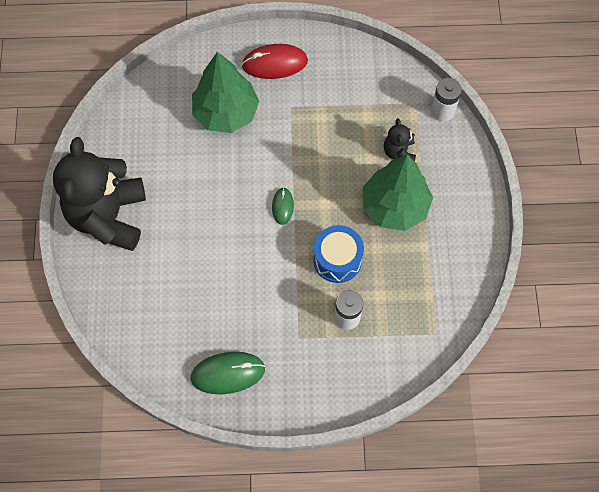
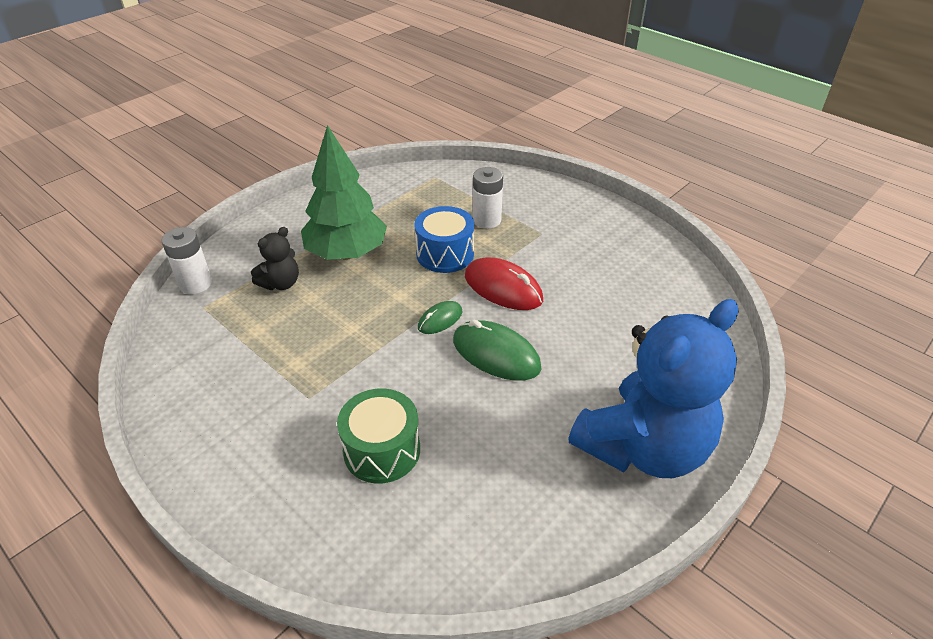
camera: 135 degrees left, 25 degrees down
(108, 216) = (643, 447): black teddy bear -> blue teddy bear
(226, 113) = (382, 450): green tree -> green drum
(228, 373) = (629, 249): green mouse -> green mouse (496, 354)
(275, 63) = (255, 459): red mouse -> red mouse (503, 288)

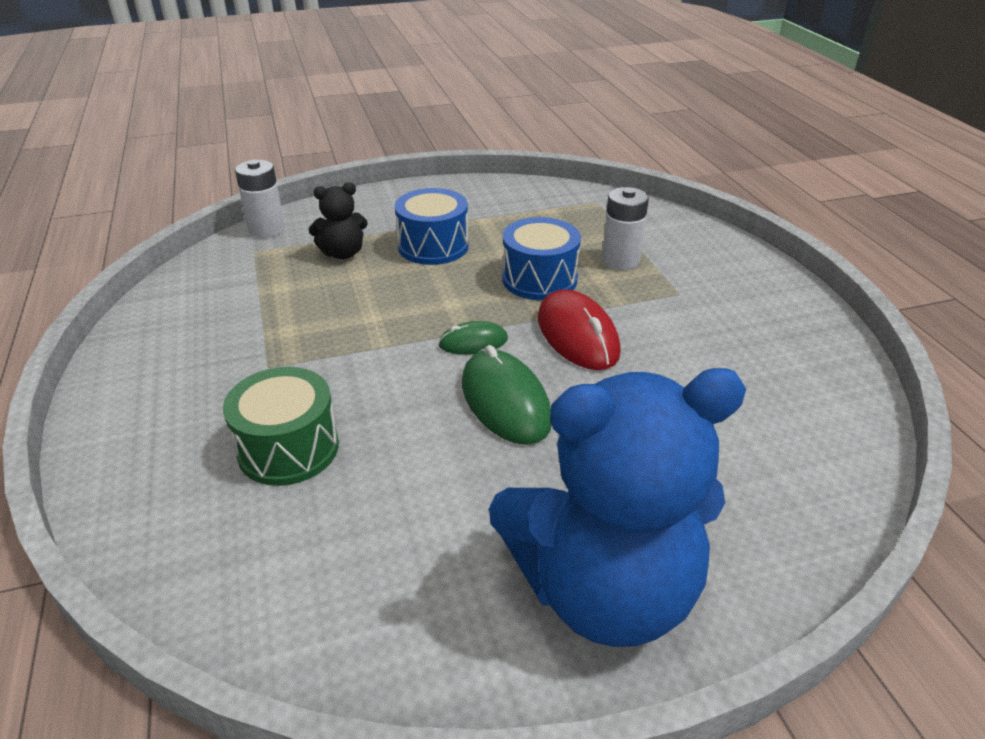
camera: 30 degrees right, 5 degrees down
(346, 253) = (433, 246): green tree -> blue drum

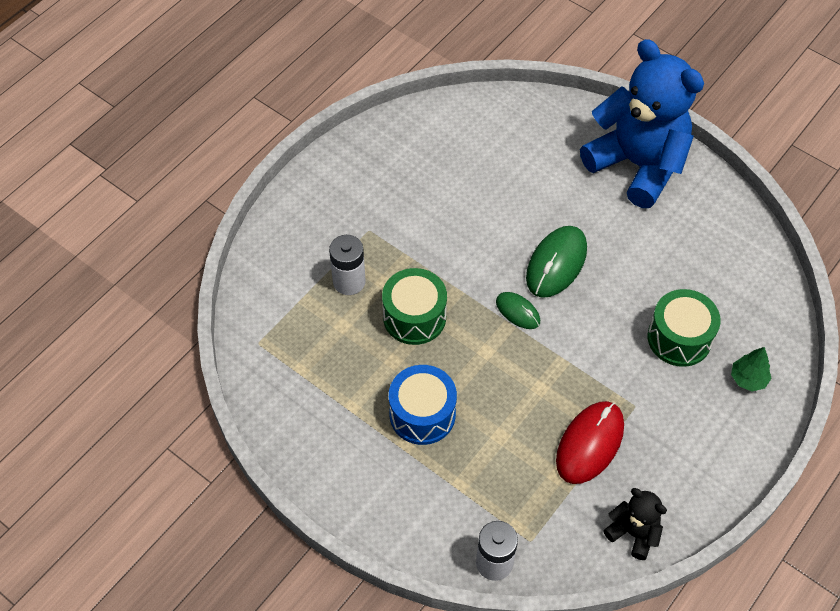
camera: 125 degrees left, 20 degrees up
(161, 477) = (748, 379): none -> green tree
(343, 253) = (482, 470): black teddy bear -> black teddy bear (633, 533)
(539, 279) = (414, 317): blue drum -> green drum
(577, 335) = (464, 262): red mouse -> red mouse (590, 443)

